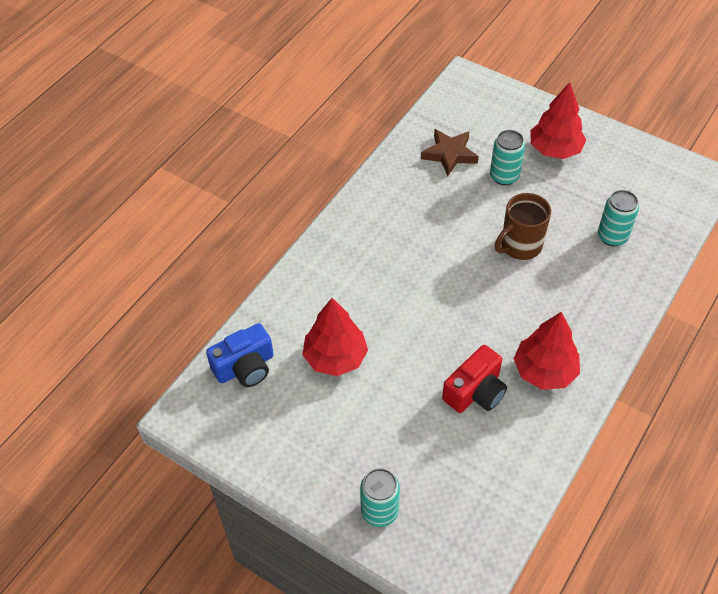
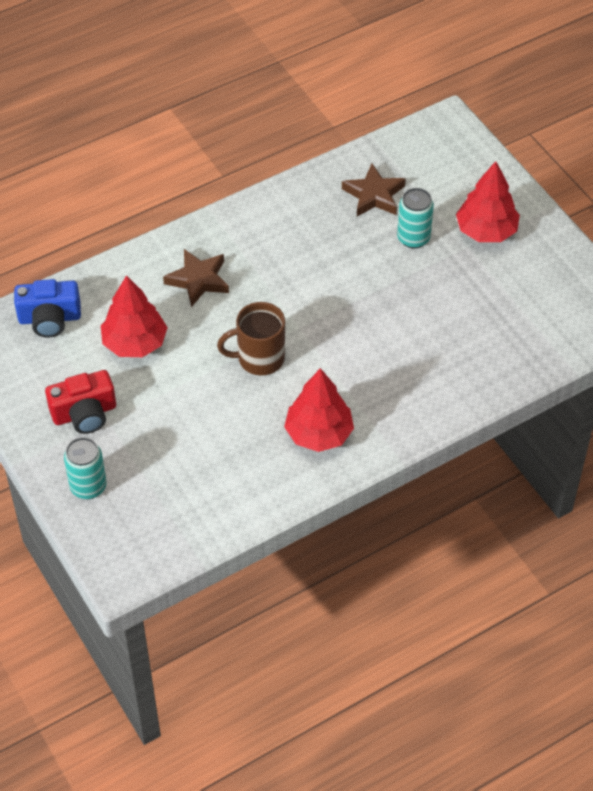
camera: 25 degrees right, 0 degrees up
(354, 279) = (198, 280): none -> brown star
(475, 391) = (241, 424): red camera -> red camera (84, 413)
(520, 246) = (379, 311): brown mug -> brown mug (259, 358)
(612, 236) = (479, 339): turquoise can -> none

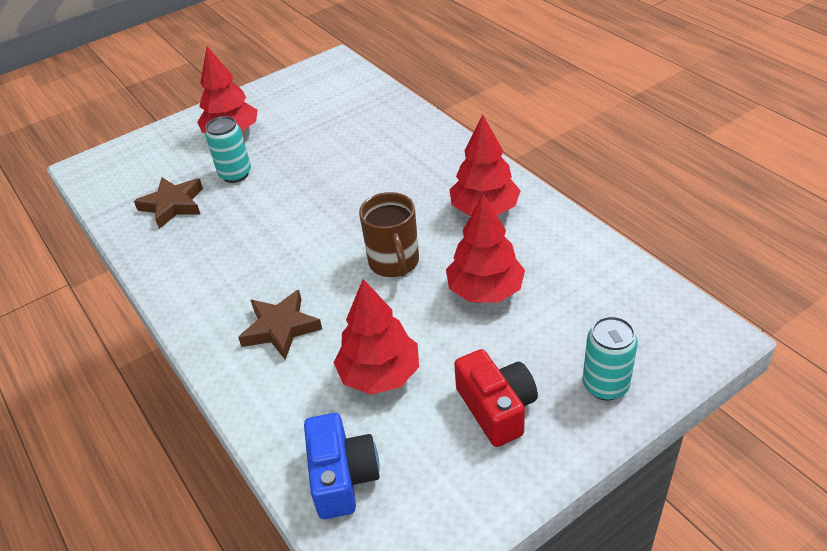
camera: 90 degrees left, 10 degrees down
(209, 421) = (485, 290): none -> red tree

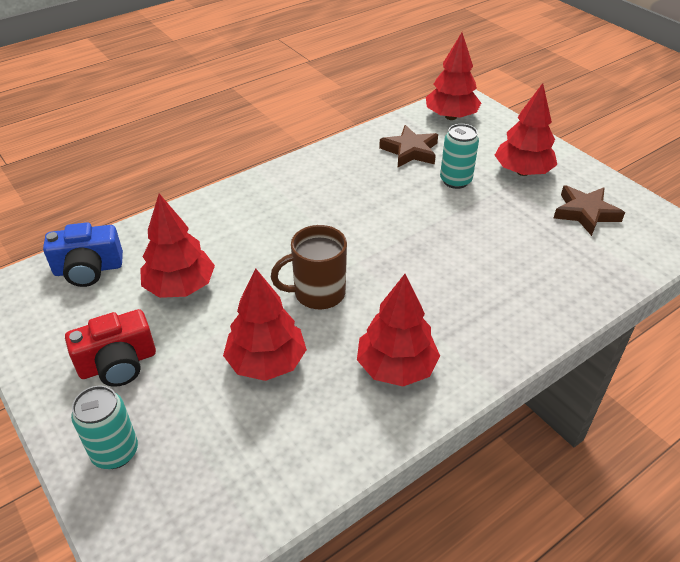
camera: 85 degrees right, 0 degrees up
(117, 176) = (451, 117): none -> red tree
(280, 328) = (248, 226): brown star -> brown star (585, 213)

